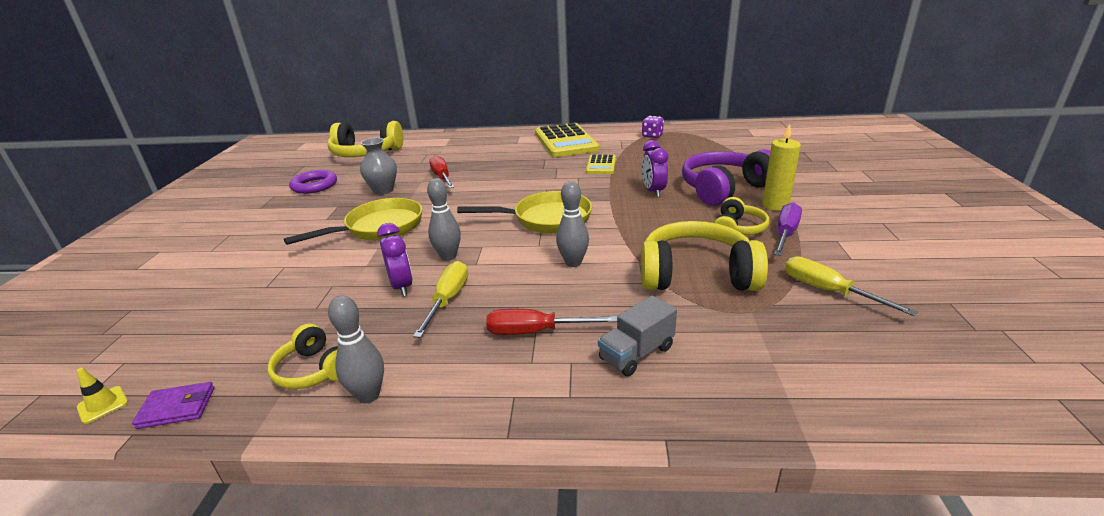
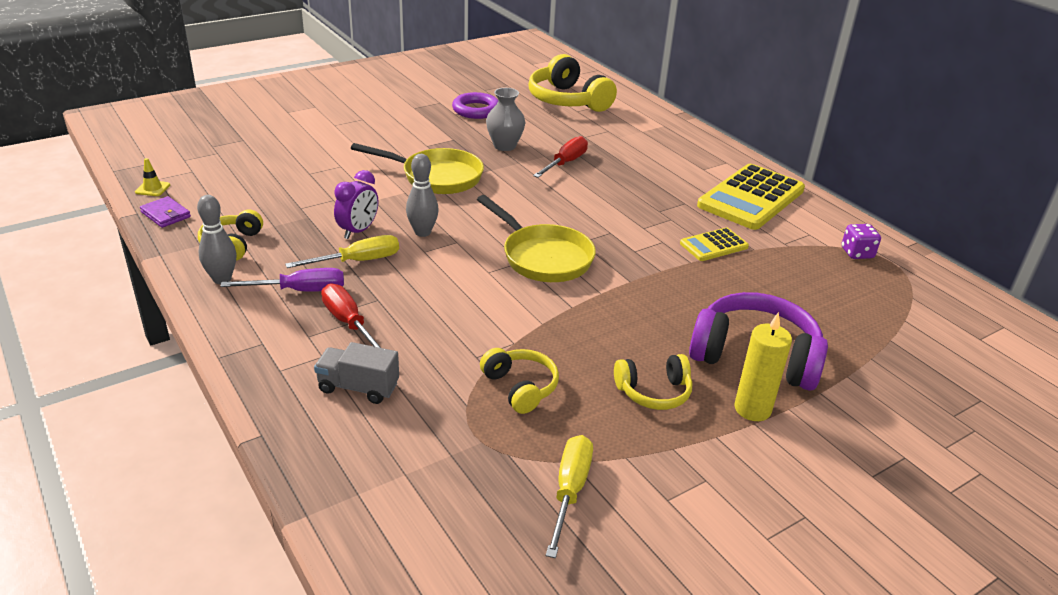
camera: 50 degrees right, 5 degrees up
(573, 263) = (474, 303): grey bowling pin -> none
(653, 191) = (685, 304): purple clock -> none
(696, 275) = (520, 387): yellow headphones -> yellow headphones, size x0.56
(785, 233) = (680, 433): purple screwdriver -> purple screwdriver (300, 291)

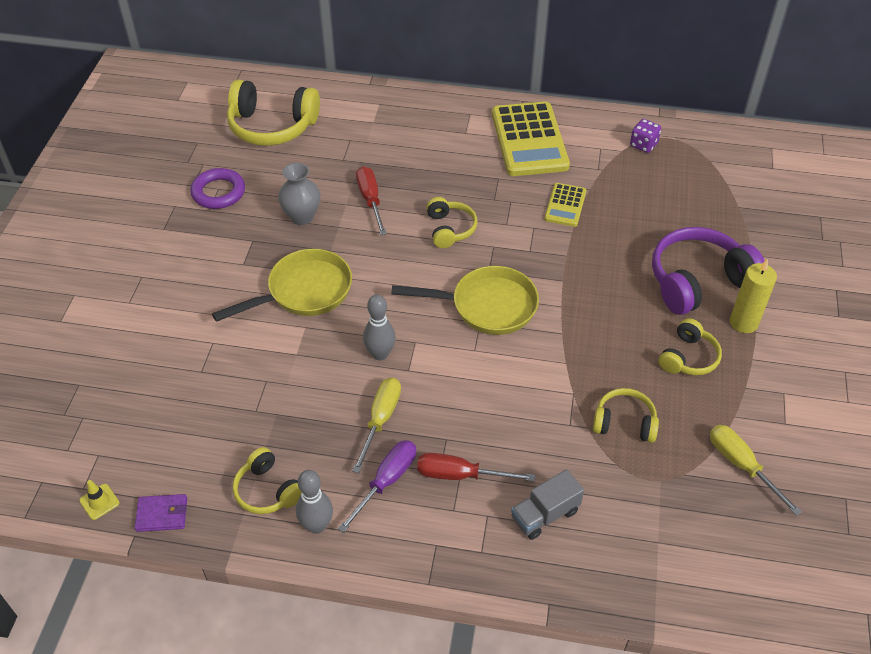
camera: 45 degrees left, 15 degrees up
(358, 231) = (335, 393): purple clock -> none
(594, 206) = (449, 229): none -> yellow headphones

